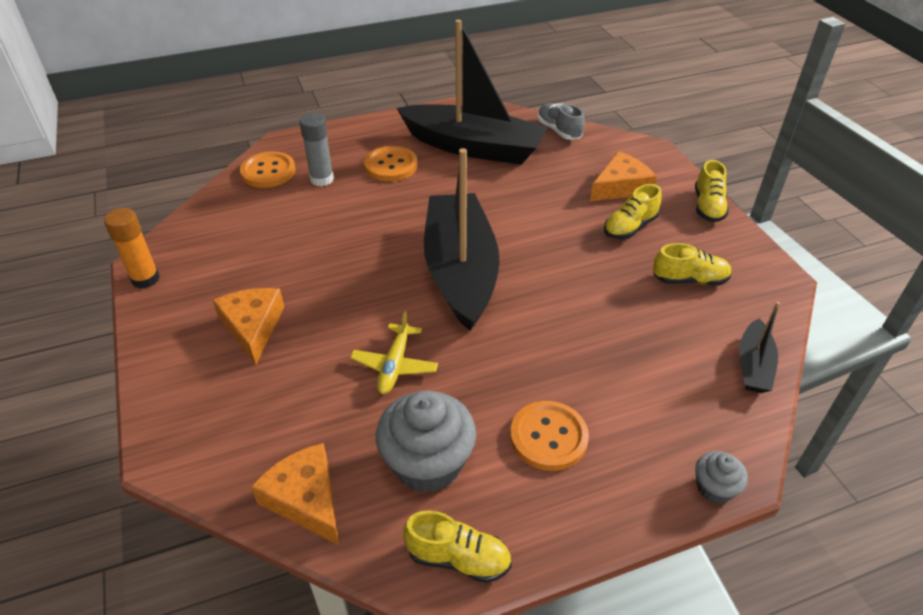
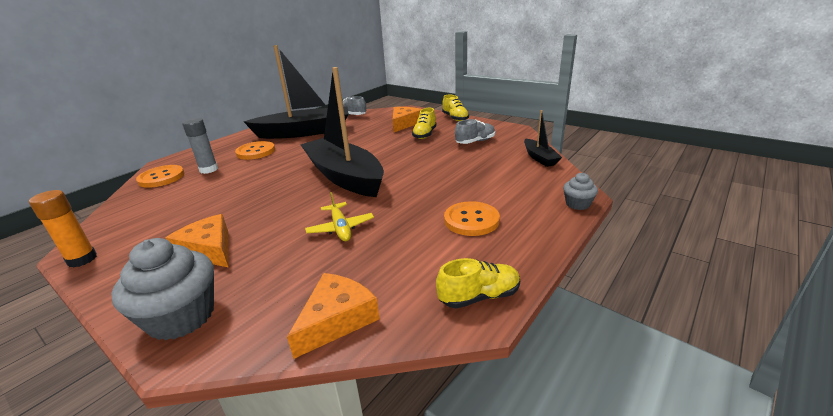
camera: 30 degrees left, 15 degrees down
(306, 499) = (337, 319): orange cheese -> orange cheese turned 105 degrees clockwise
(427, 463) = (409, 262): grey cupcake -> grey cupcake (181, 317)
(689, 280) = (475, 142): yellow shoe -> grey shoe

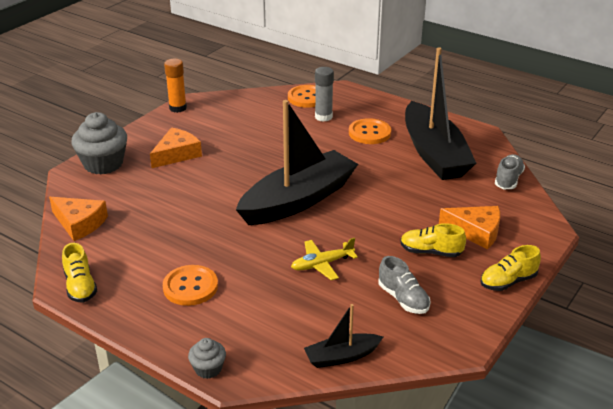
camera: 85 degrees right, 5 degrees up
(340, 228) = (194, 210): yellow plane -> yellow plane (322, 264)

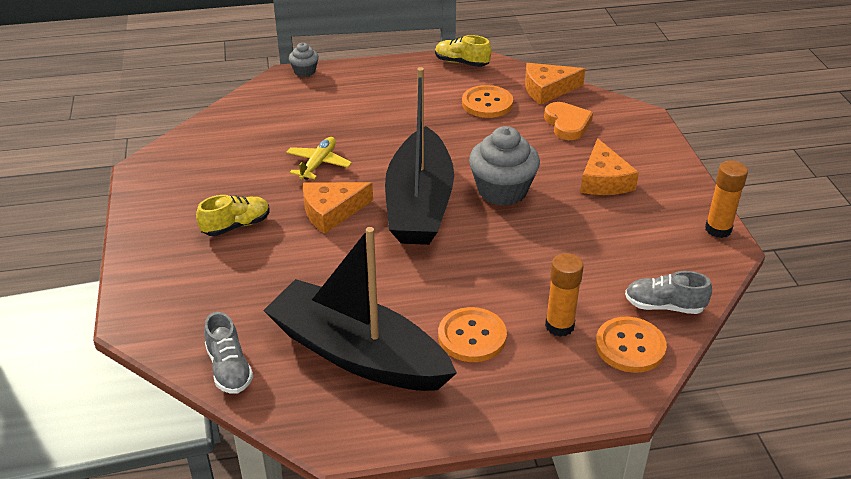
camera: 135 degrees right, 5 degrees up
(103, 164) = (638, 135): grey cupcake -> grey cupcake (502, 190)
(123, 194) = (567, 124): none -> orange heart
(190, 287) = (391, 99): orange button -> orange button (487, 103)
(323, 117) = (559, 326): grey glue stick -> orange glue stick
(341, 356) = (225, 118): black boat -> none
(403, 299) = (220, 175): grey shoe -> grey shoe (664, 306)
(476, 231) = (210, 272): orange cheese -> orange cheese (331, 212)
(508, 282) = (138, 238): yellow shoe -> none

